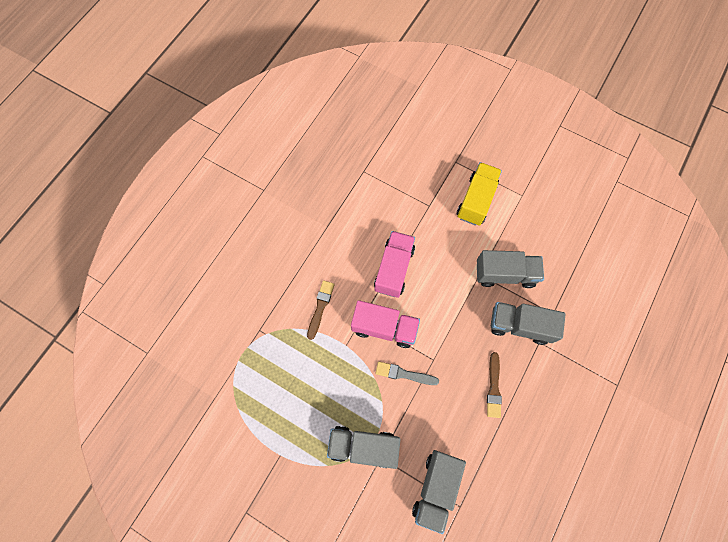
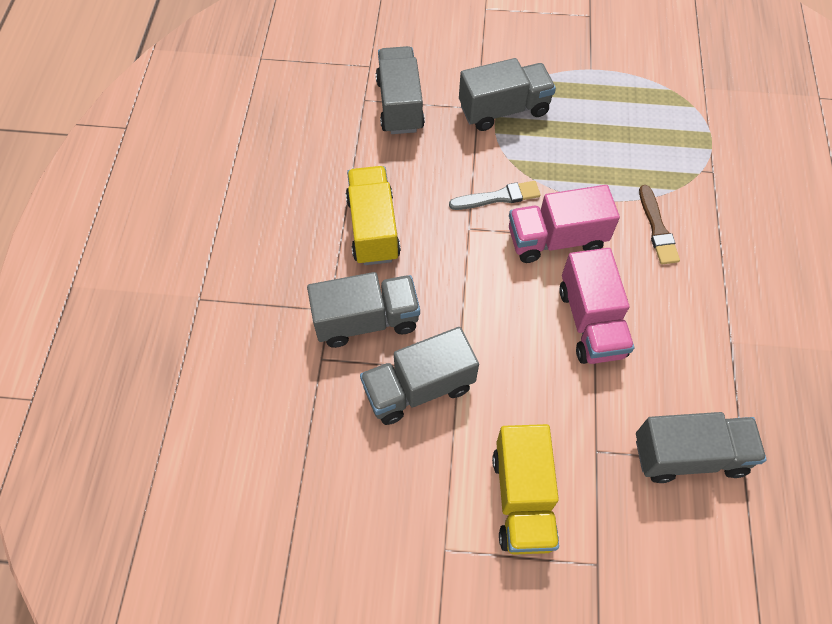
camera: 155 degrees right, 10 degrees down
(386, 185) = (689, 455): none -> grey truck
(493, 387) = (373, 228): brown brush -> yellow truck

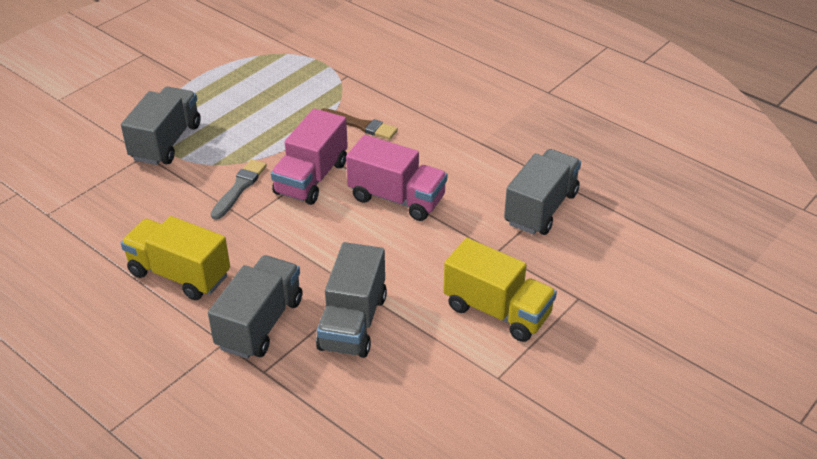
camera: 55 degrees left, 20 degrees down
(399, 105) = (82, 196): grey truck -> none

